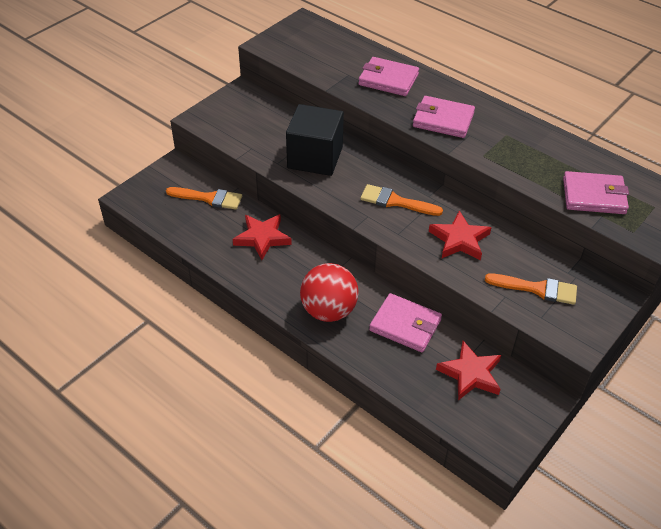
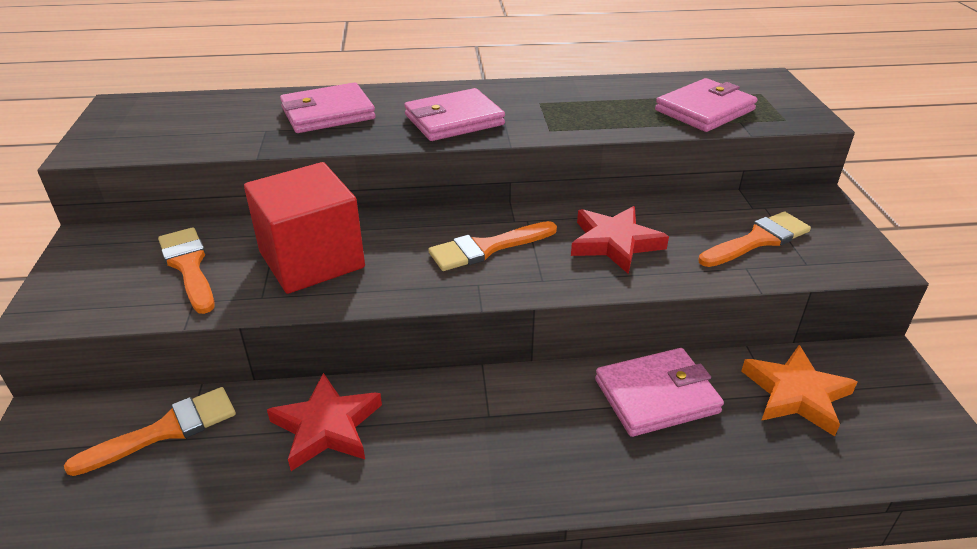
camera: 45 degrees left, 10 degrees down
(266, 129) = (188, 266): none -> orange brush
(315, 158) = (312, 260): black cube -> red cube
(329, 310) = (548, 454): red ball -> none
(470, 374) = (796, 394): red star -> orange star

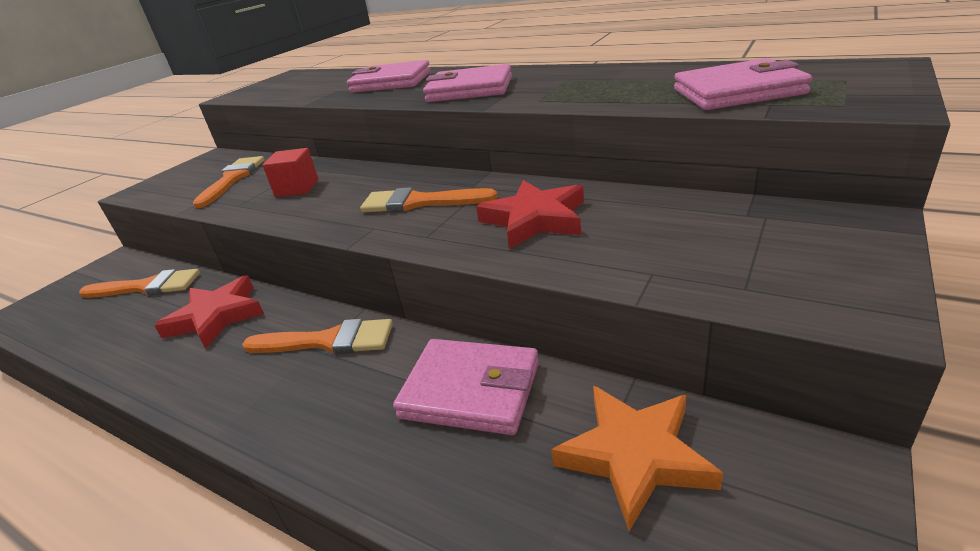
camera: 40 degrees right, 5 degrees down
(312, 260) = (297, 188): red cube -> red cube, size x0.50
(758, 240) = (707, 248): orange brush -> orange brush (328, 341)

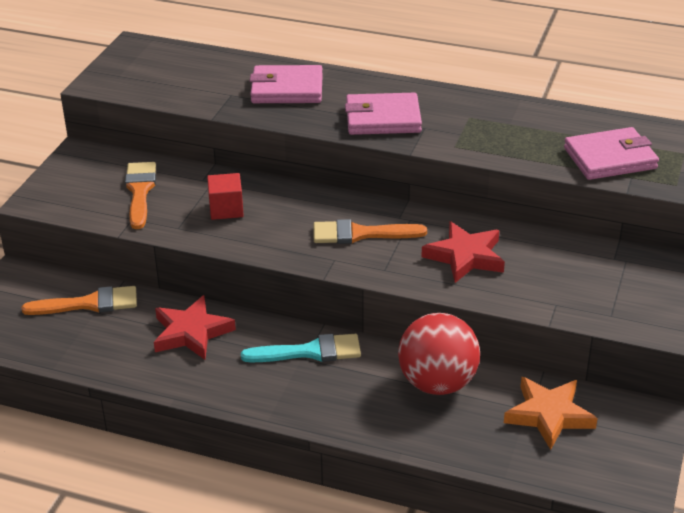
camera: 15 degrees left, 5 degrees up
(328, 341) = (310, 352): orange brush -> turquoise brush
(470, 390) = (437, 383): pink wallet -> red ball

